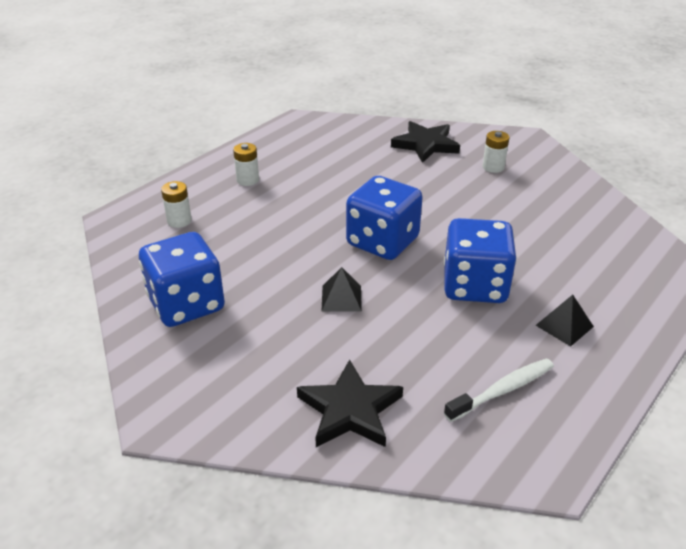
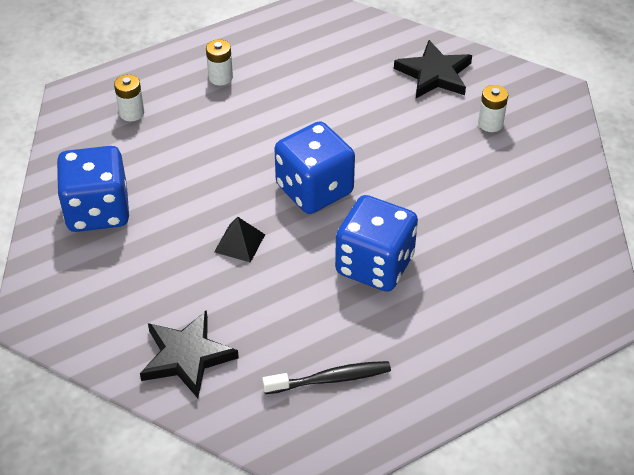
camera: 20 degrees right, 10 degrees up
(503, 390) = (331, 379): white toothbrush -> black toothbrush
(564, 326) = (433, 333): black pyramid -> none

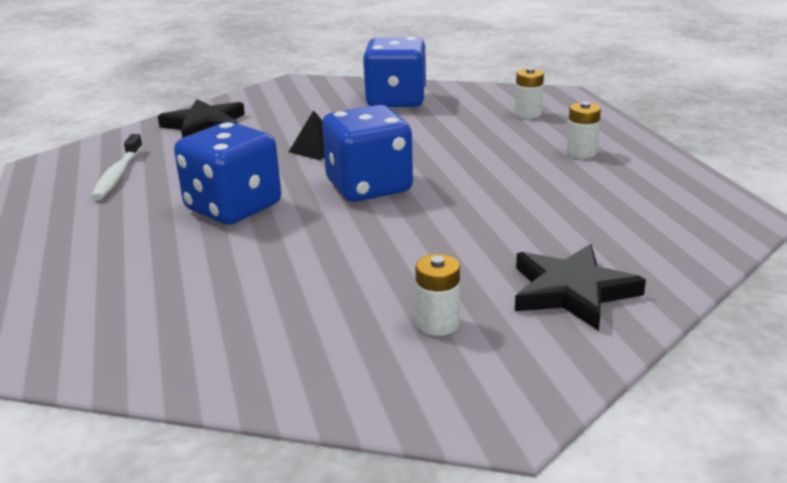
camera: 105 degrees right, 20 degrees down
(331, 379) = (118, 175): black toothbrush -> white toothbrush

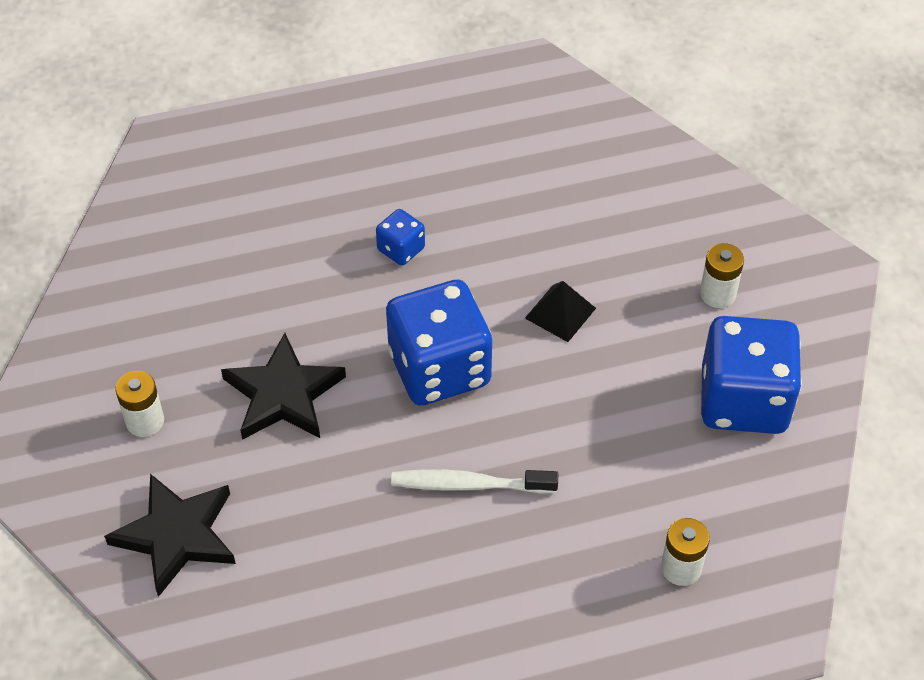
camera: 90 degrees right, 25 degrees up
(118, 175) = (498, 138): white toothbrush -> white toothbrush (468, 484)
(205, 125) = (650, 191): black star -> black star (283, 394)
(233, 208) = (401, 249): blue dice -> blue dice, size x0.46
(581, 153) = (524, 611): white battery -> white battery (717, 294)

